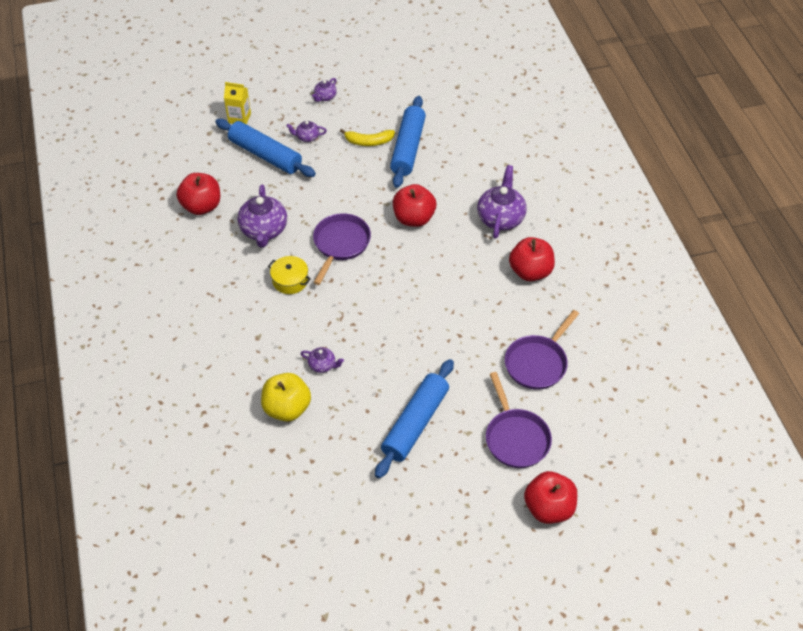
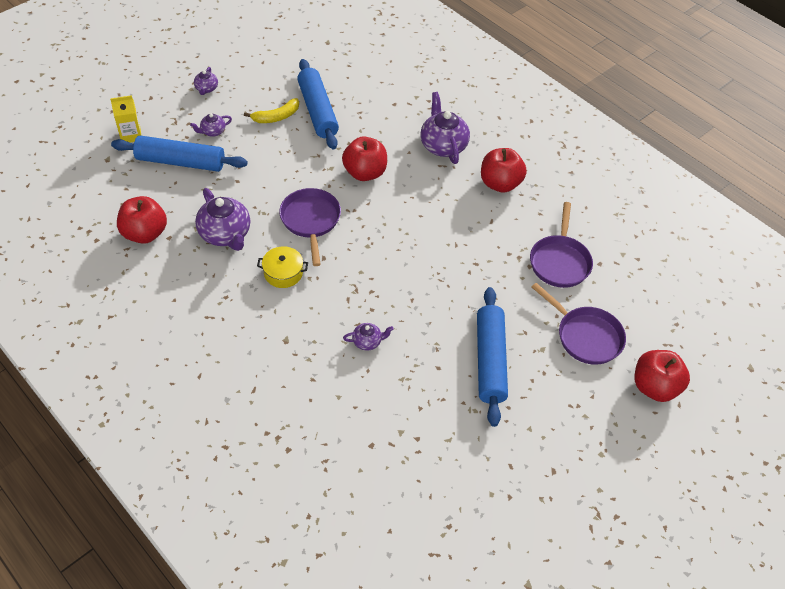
camera: 30 degrees left, 0 degrees up
(287, 408) = (360, 398): yellow apple -> none

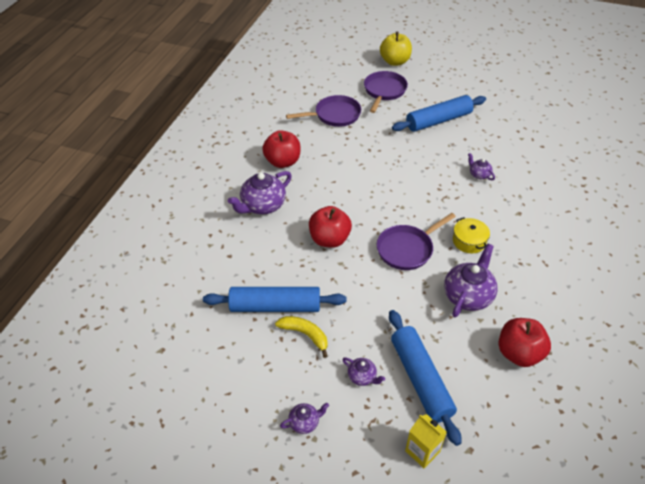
camera: 115 degrees left, 5 degrees down
(317, 111) = (275, 306): blue rolling pin -> blue rolling pin turned 45 degrees clockwise
(654, 387) = (395, 62): red apple -> yellow apple

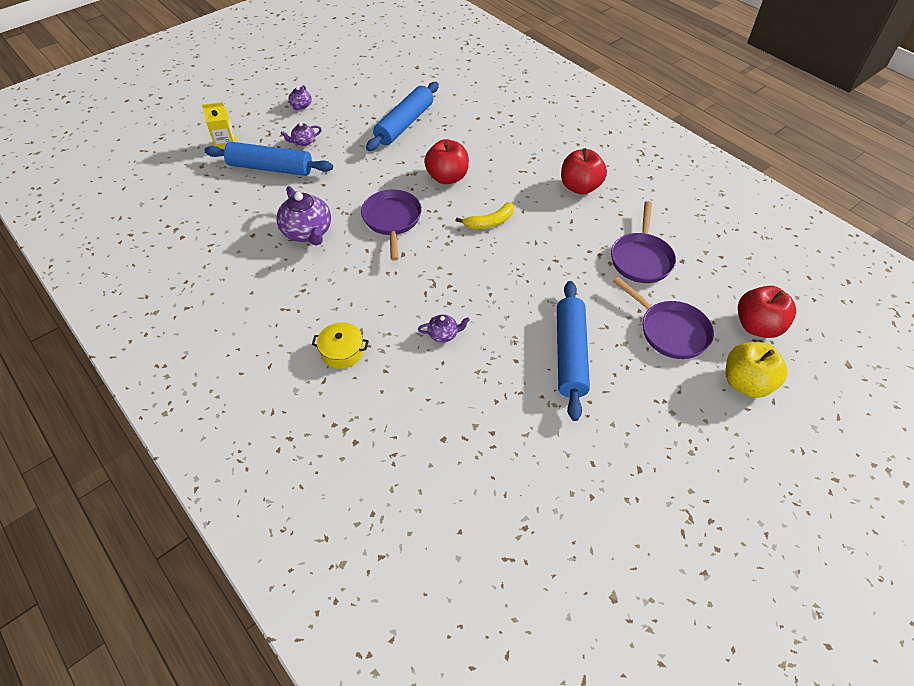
camera: 120 degrees right, 5 degrees up
(262, 205) = (524, 153): purple teapot -> none
(305, 335) = (365, 129): yellow banana -> yellow banana (490, 222)
(469, 241) = (362, 268): yellow pot -> yellow pot (342, 351)
(519, 353) = (229, 231): red apple -> red apple (757, 326)

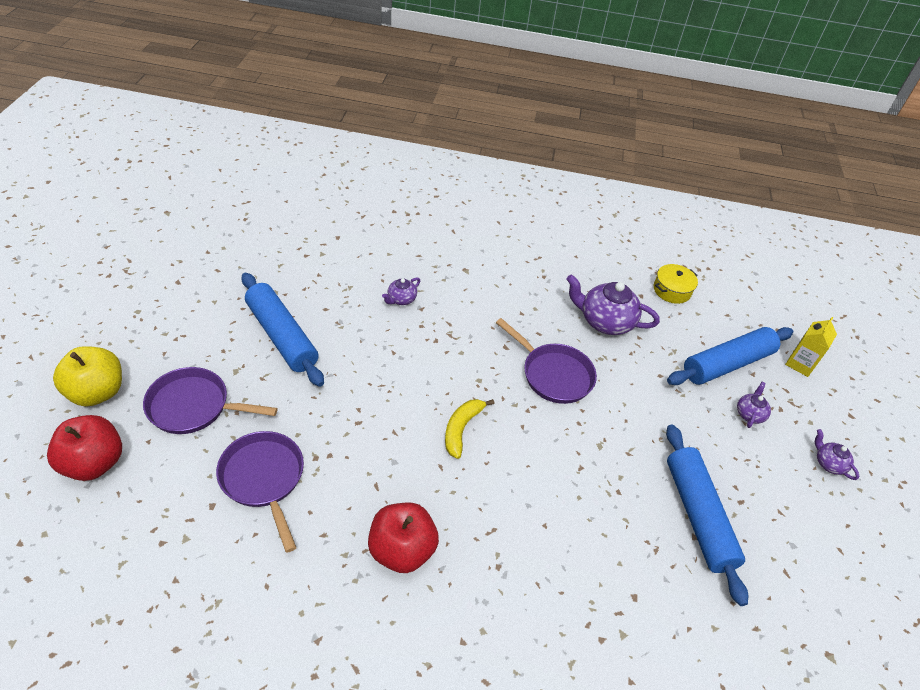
camera: 135 degrees right, 5 degrees down
(342, 351) = (462, 252): yellow pot -> yellow pot (672, 290)
(447, 177) = (562, 462): red apple -> none

